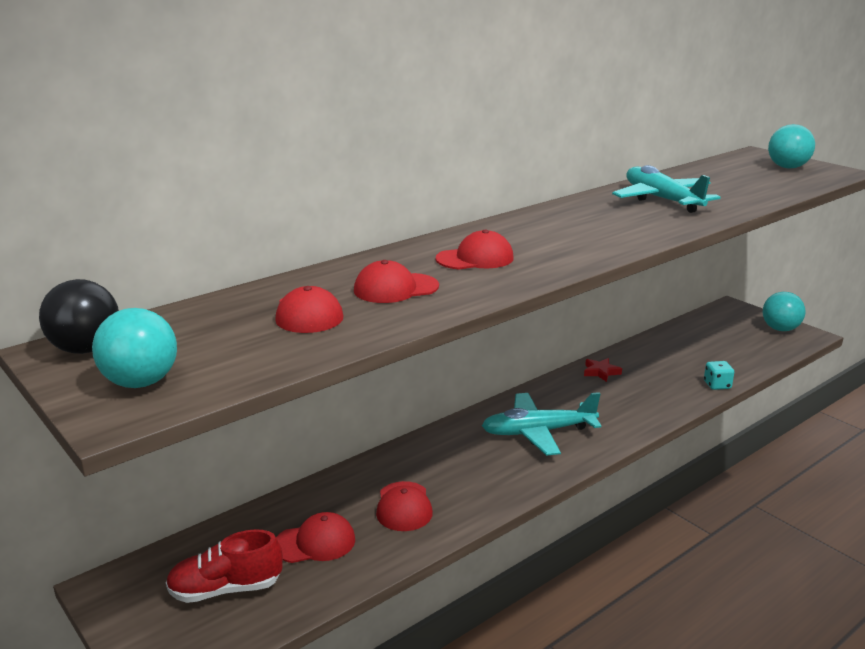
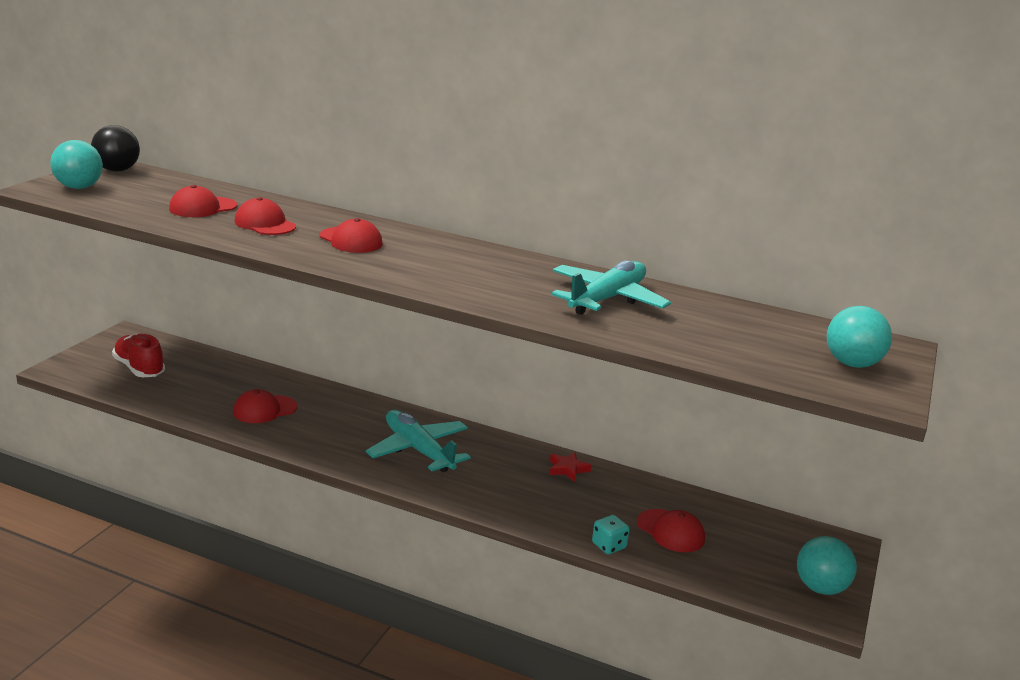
camera: 60 degrees right, 0 degrees up
(315, 542) = (202, 386): red cap -> red cap (670, 531)

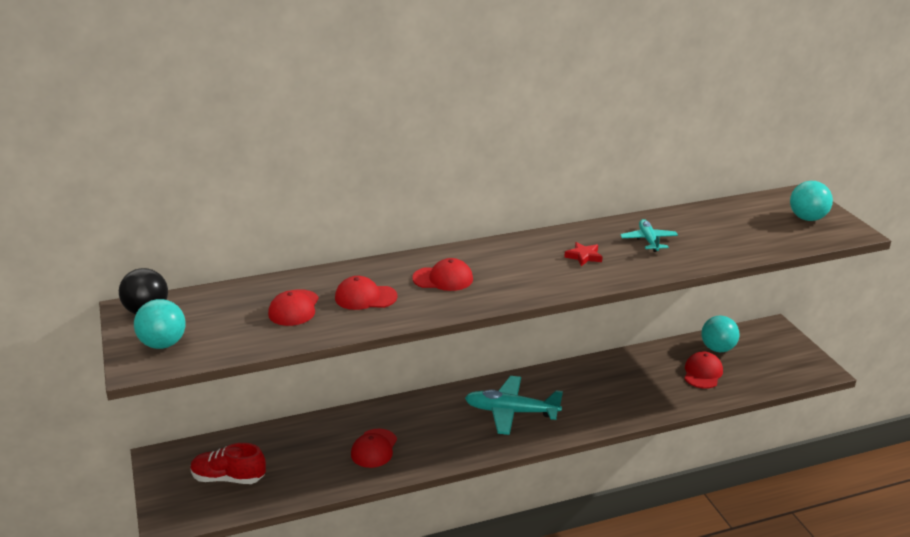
camera: 40 degrees left, 5 degrees up
(567, 469) = (601, 369): red star -> red star (583, 256)
(607, 299) = (648, 240): turquoise plane -> turquoise plane, size x0.59
(609, 546) = (693, 402): turquoise dice -> none
(670, 531) = (702, 373): red cap -> red cap turned 75 degrees counterclockwise
(820, 588) = (800, 359): turquoise ball -> turquoise ball (717, 349)

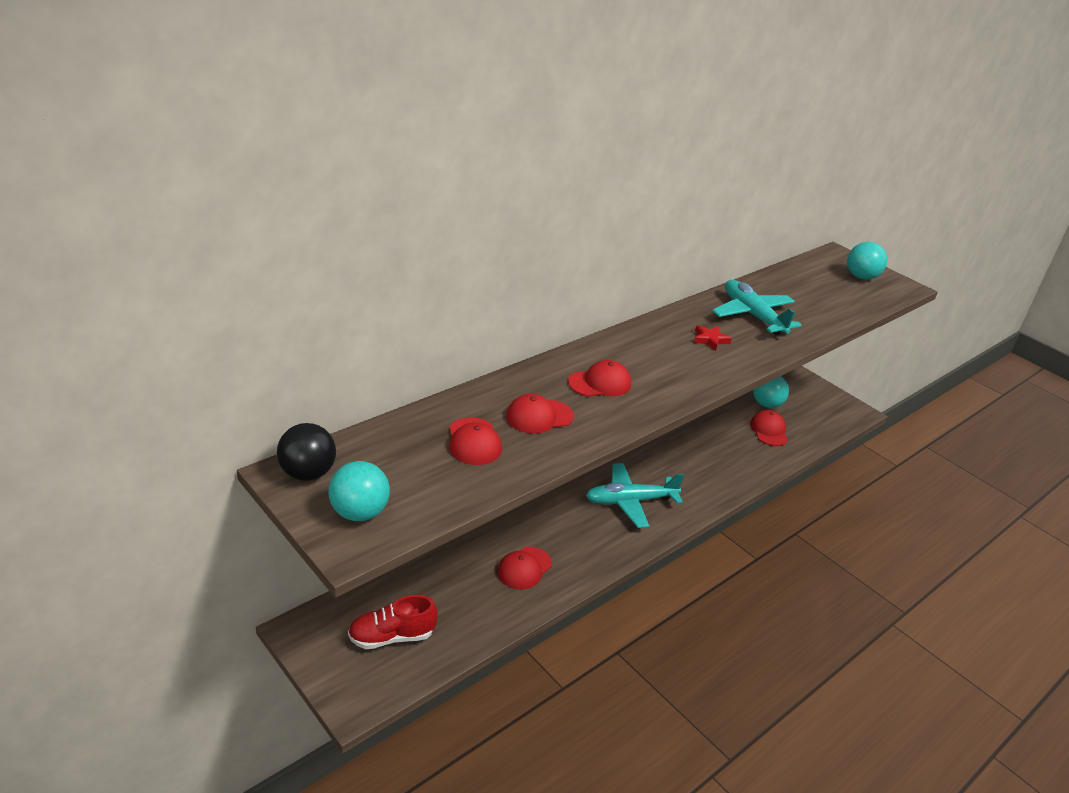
camera: 25 degrees left, 5 degrees up
(374, 448) = (524, 568): red cap -> red cap turned 45 degrees clockwise
(648, 240) = (752, 315): turquoise plane -> turquoise plane, size x1.68

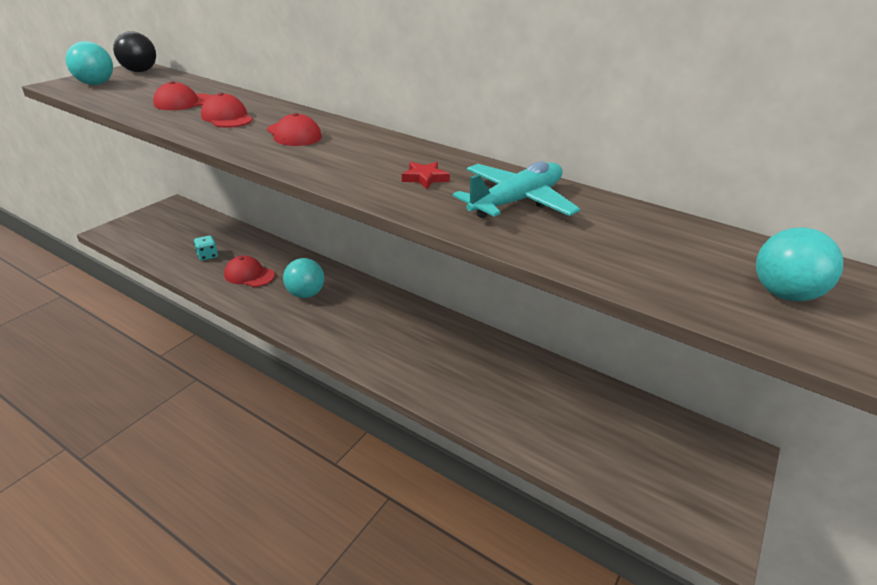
camera: 75 degrees right, 0 degrees up
(391, 637) = (169, 234): red shoe -> none
(466, 601) = (207, 256): none -> turquoise dice
(630, 501) = (361, 320): turquoise plane -> none
(766, 404) = (629, 417): turquoise ball -> turquoise ball (305, 294)
(769, 430) = (568, 422): red cap -> none

